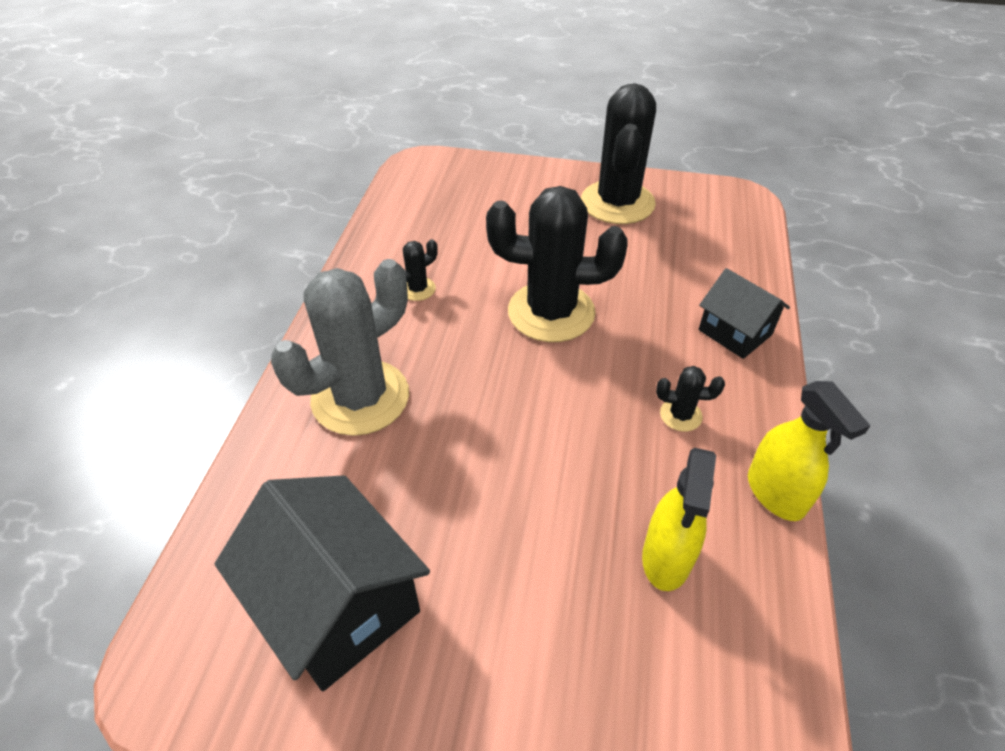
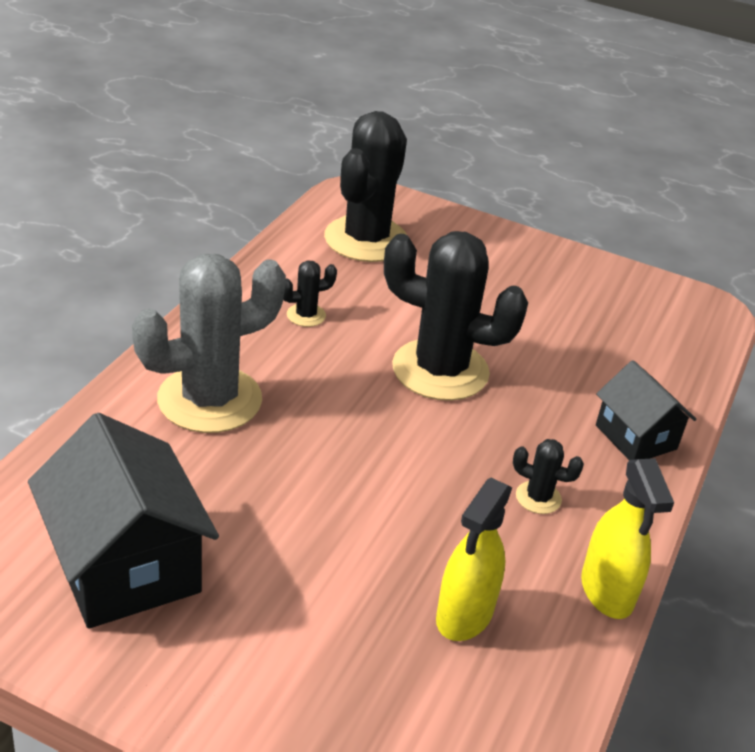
camera: 10 degrees right, 10 degrees down
(617, 203) = (562, 281): black cactus -> black cactus (366, 239)

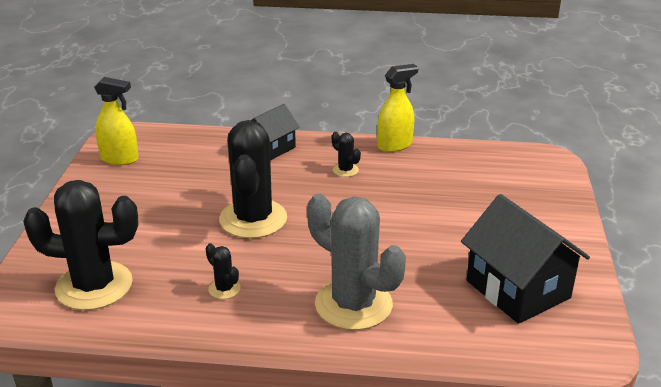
camera: 105 degrees left, 5 degrees down
(125, 566) = (517, 289): black house -> black house turned 75 degrees counterclockwise
(464, 615) = (445, 178): yellow spray bottle -> yellow spray bottle (120, 159)
(538, 498) = (345, 170): black cactus -> black cactus turned 45 degrees counterclockwise

